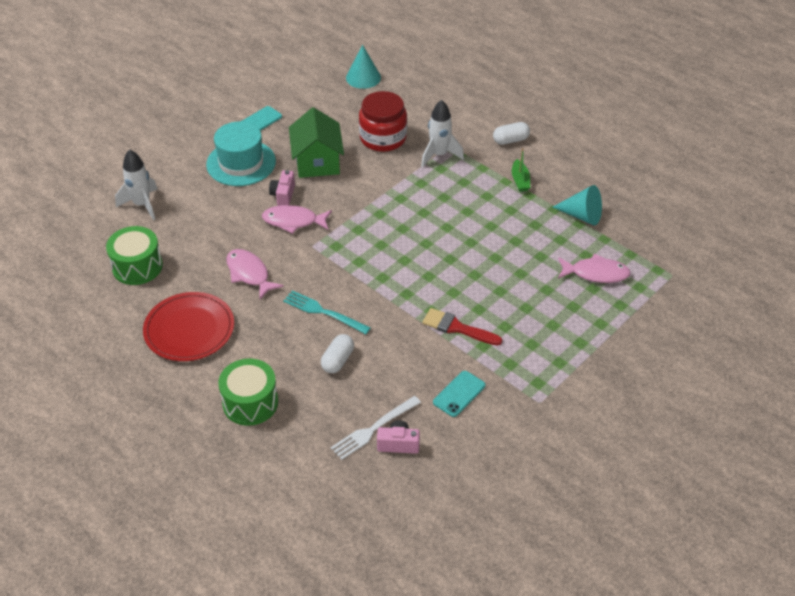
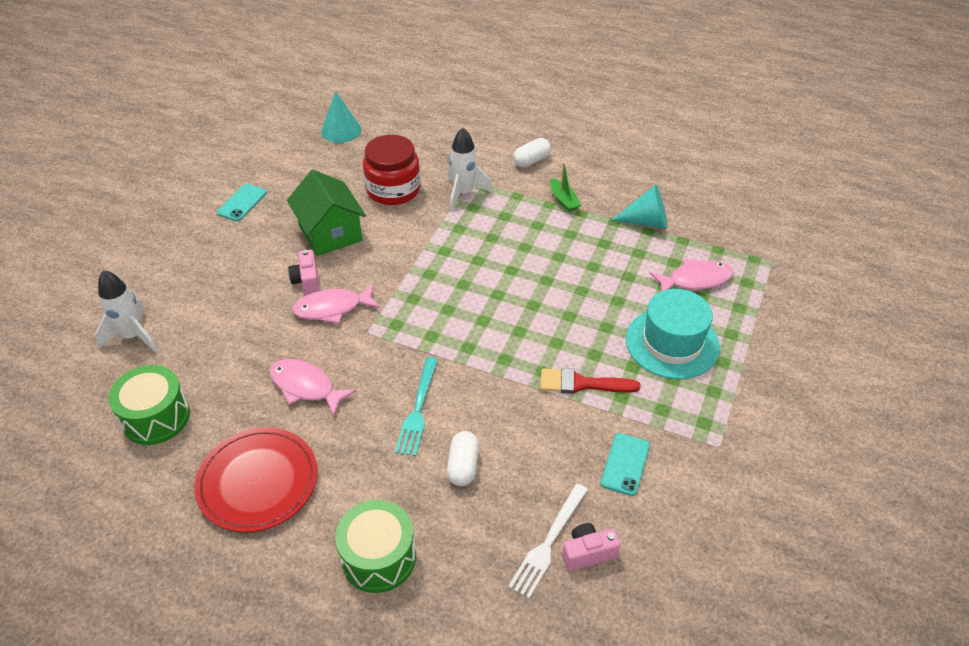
camera: 20 degrees left, 0 degrees up
(241, 163) = (239, 255): turquoise hat -> turquoise hat (672, 343)
(323, 312) = (418, 409): turquoise fork -> turquoise fork turned 90 degrees counterclockwise

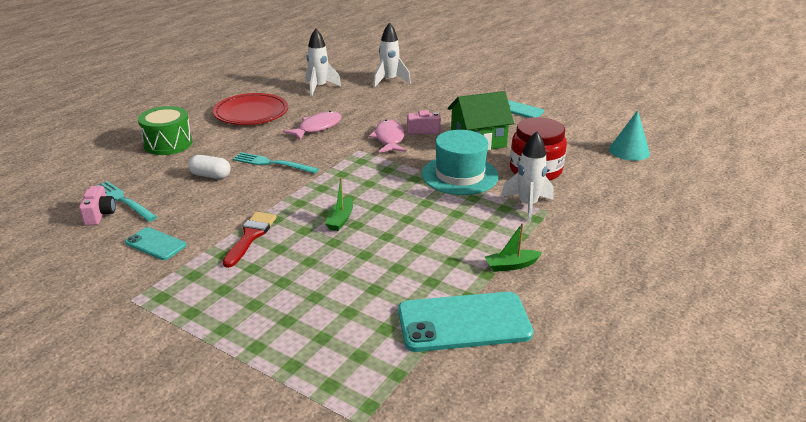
camera: 100 degrees right, 15 degrees down
(156, 417) = (319, 88): green drum -> white rocket
(528, 318) = (340, 220): none -> green boat
(531, 161) = (587, 254): white capsule -> none
(548, 543) = (122, 200): white fork -> turquoise fork
(646, 221) = (464, 322): turquoise cone -> turquoise phone
(672, 343) = (267, 299): turquoise hat -> turquoise hat (459, 175)
(695, 280) = (351, 339): pink fish -> none

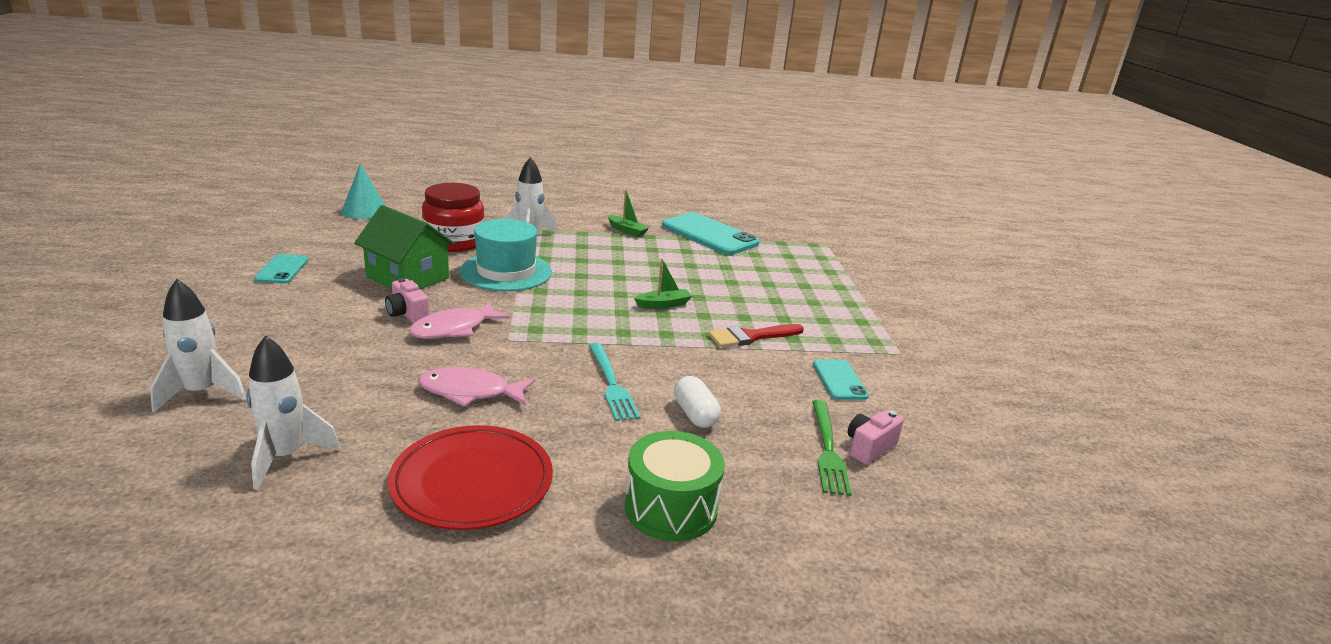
camera: 130 degrees left, 5 degrees down
(122, 200) = (828, 450): turquoise fork -> green fork

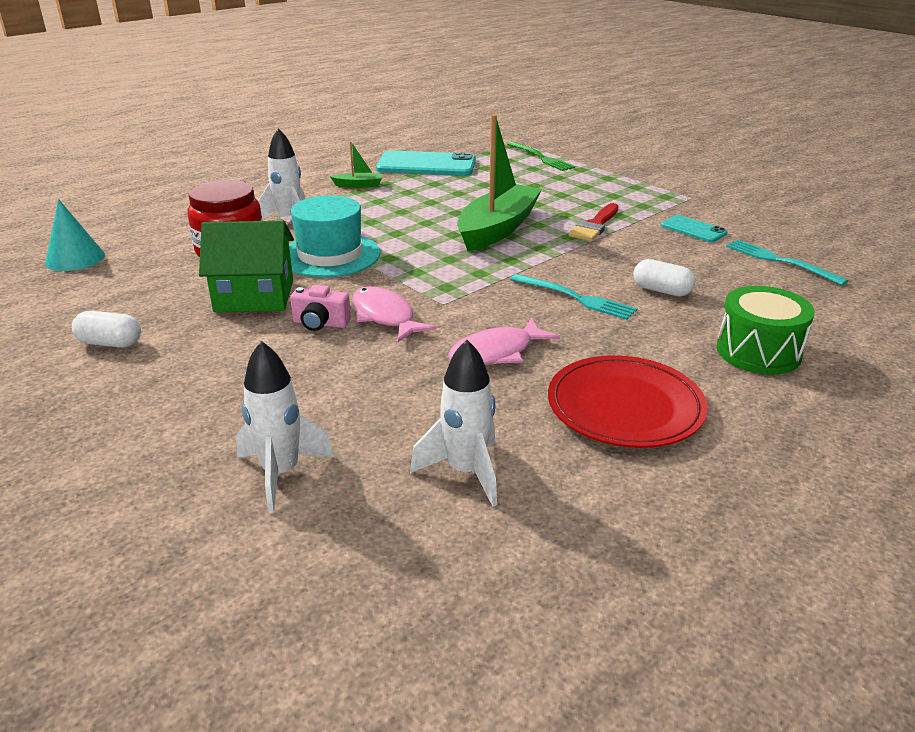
camera: 35 degrees left, 5 degrees up
(282, 269) = (110, 343): turquoise phone -> white capsule
(454, 329) = (385, 316): pink fish -> pink fish turned 135 degrees clockwise
(663, 304) = (498, 229): green boat -> green boat, size x2.32
(828, 450) = (764, 273): green fork -> green fork (541, 158)
(869, 447) = (780, 261): pink camera -> turquoise fork

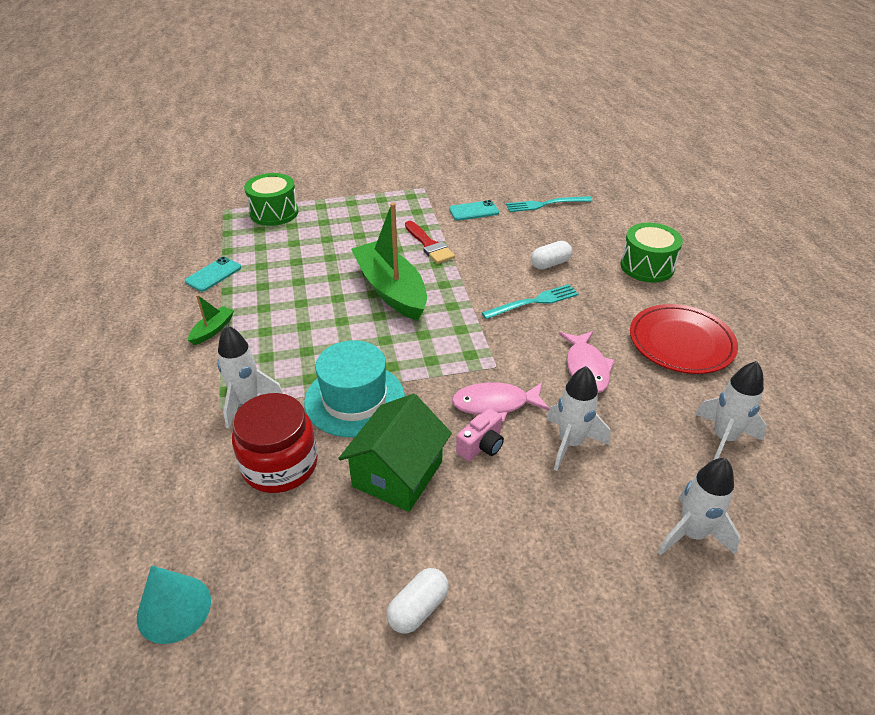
camera: 60 degrees left, 10 degrees up
(364, 369) = (570, 443): none -> white rocket
(426, 165) = (213, 274): turquoise phone -> turquoise phone, size x0.53
(541, 158) = (274, 213): green fork -> green drum

